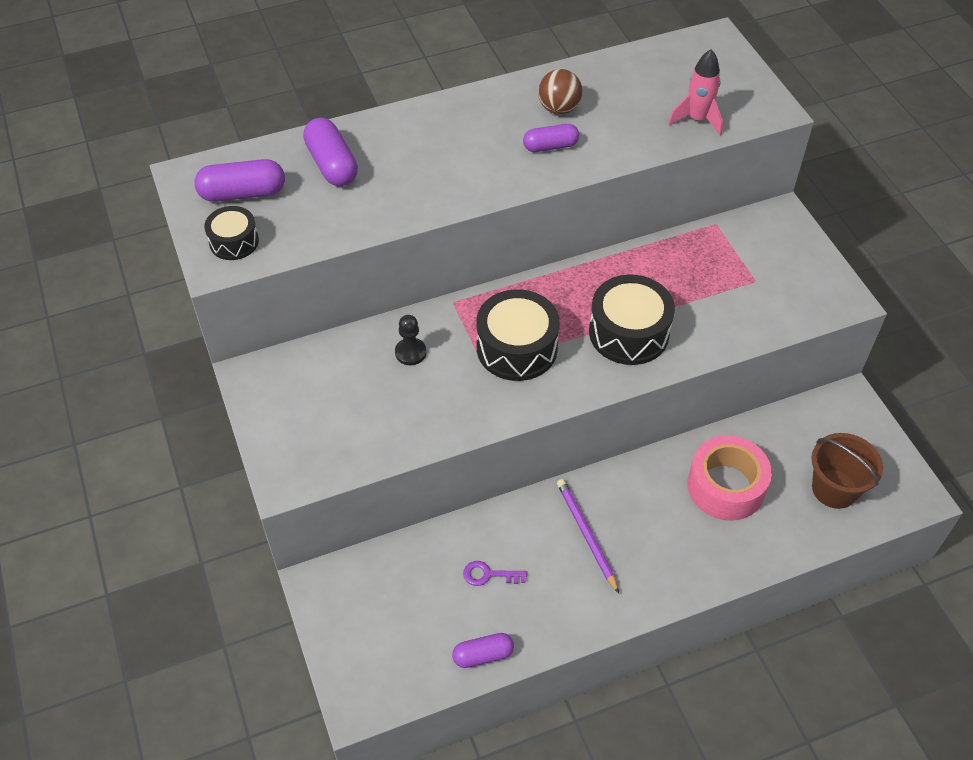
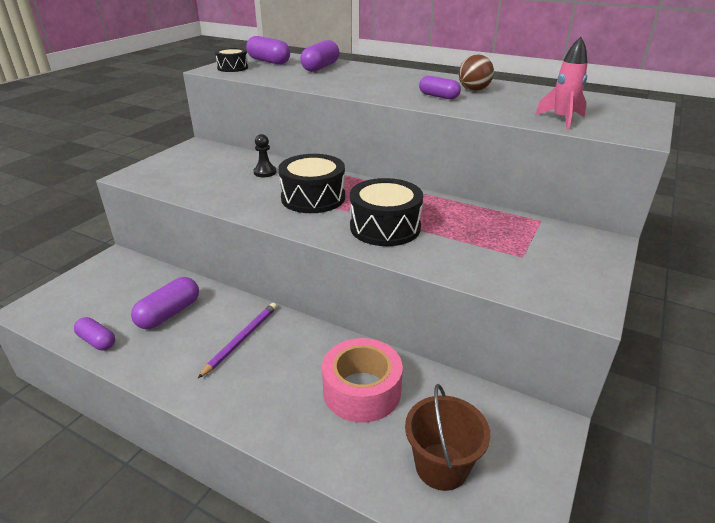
camera: 50 degrees right, 20 degrees down
(489, 575) = (169, 313): purple key -> purple capsule

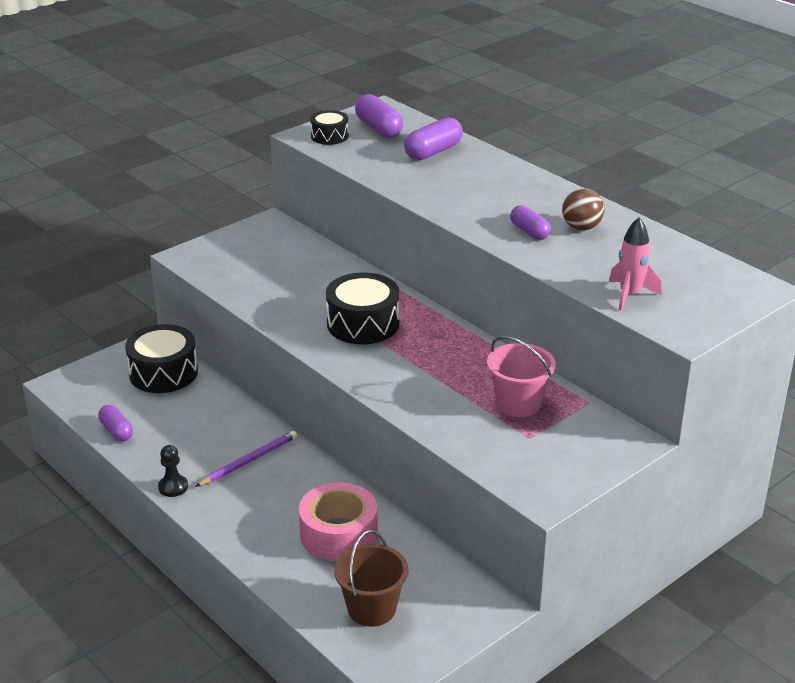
camera: 20 degrees right, 0 degrees up
(169, 313) = (189, 419): purple capsule -> none
(265, 172) = (329, 278): black pawn -> black pawn (173, 487)
(385, 227) = (415, 375): black drum -> black drum (163, 373)
(488, 232) = (518, 403): none -> pink bucket

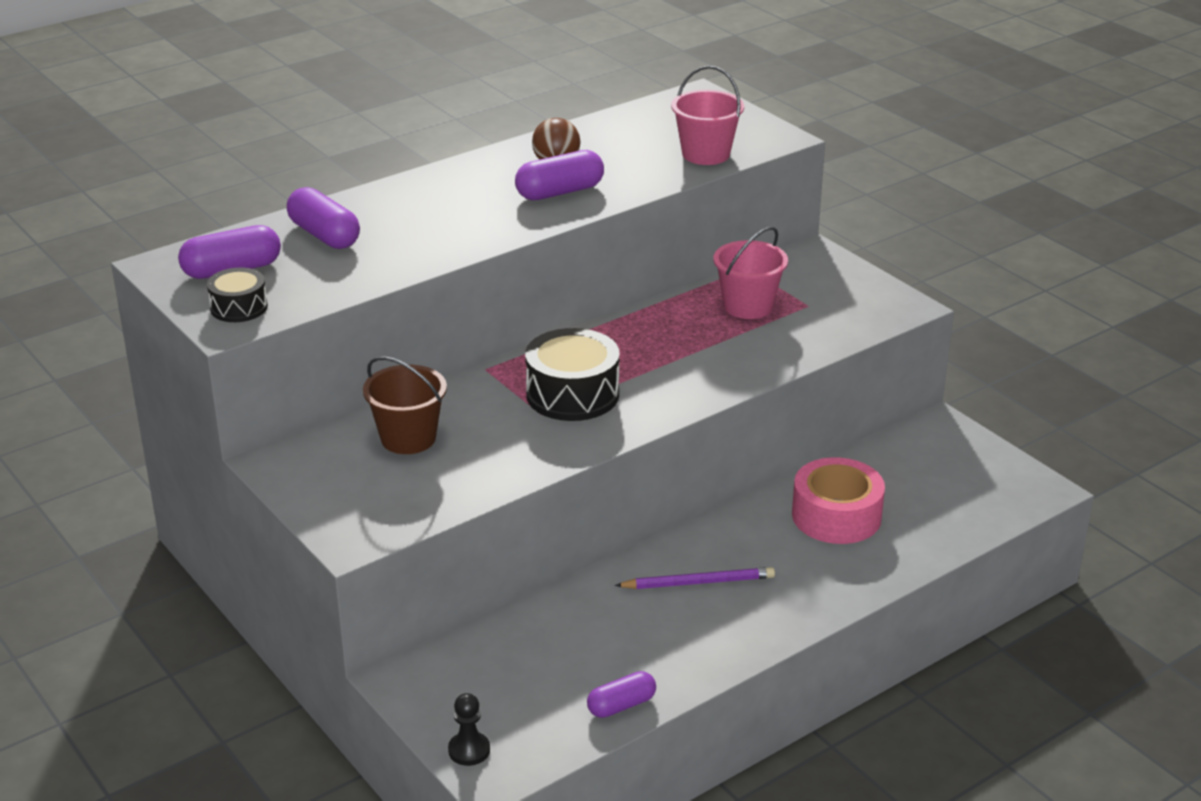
camera: 85 degrees left, 0 degrees up
(163, 373) = (482, 665): black drum -> none
(173, 487) = (749, 646): black pawn -> black pawn (469, 750)
(249, 461) = (698, 582): purple pencil -> purple pencil turned 120 degrees clockwise
(371, 609) = (953, 498): brown bucket -> brown bucket (408, 438)
(529, 232) = (560, 192): purple capsule -> purple capsule, size x1.51
(630, 295) = (706, 154): pink rocket -> pink bucket

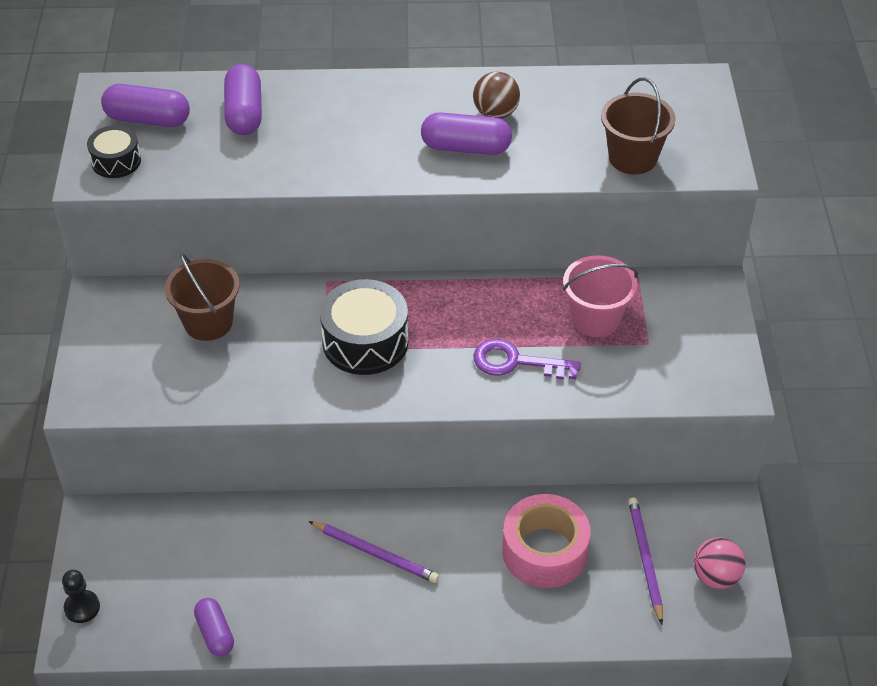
camera: 35 degrees right, 15 degrees up
(621, 705) = (215, 633): purple capsule -> purple capsule turned 60 degrees clockwise
(706, 154) = (632, 158): pink bucket -> brown bucket
(719, 357) = (516, 362): none -> purple key
(919, 485) = (645, 559): none -> purple pencil
(984, 472) = (716, 576): none -> pink ball

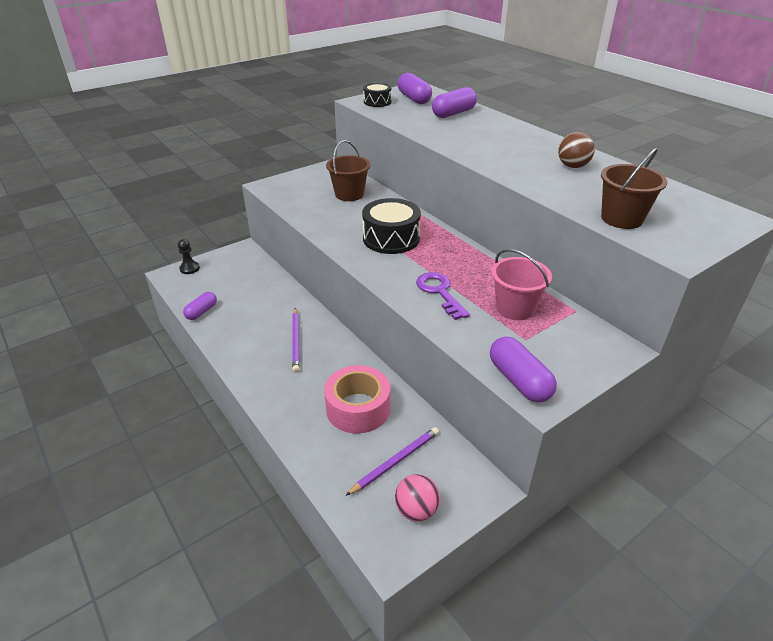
camera: 55 degrees right, 10 degrees down
(466, 147) = (530, 167): purple capsule -> purple capsule (519, 380)

